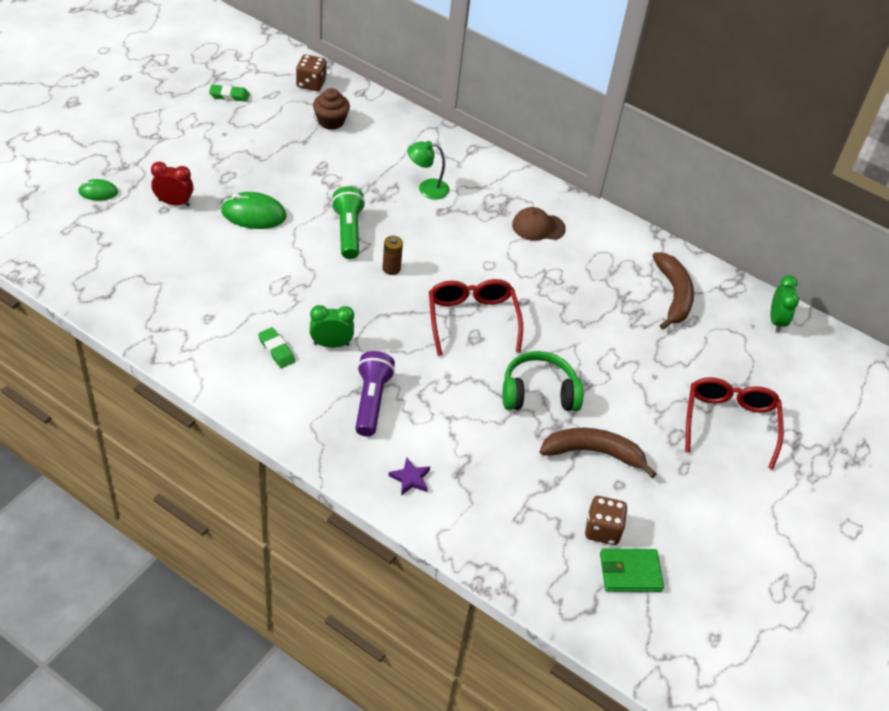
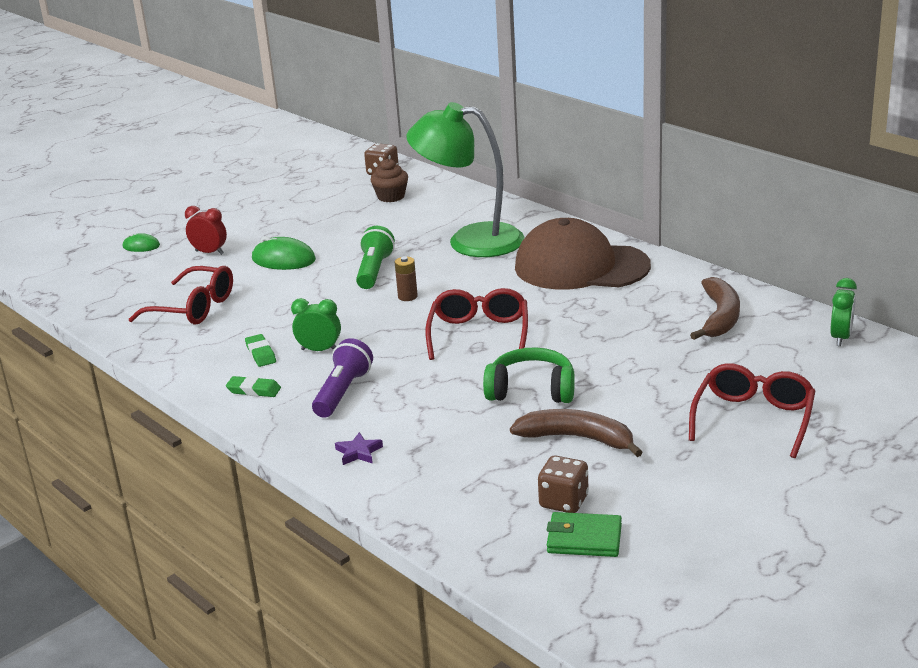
camera: 20 degrees right, 20 degrees down
(187, 286) = (194, 308): none -> red glasses
(229, 95) = (298, 182): green eraser -> green eraser (254, 390)
(427, 188) = (470, 240): green lamp -> green lamp, size x2.27
(538, 227) = (581, 266): brown cap -> brown cap, size x2.30

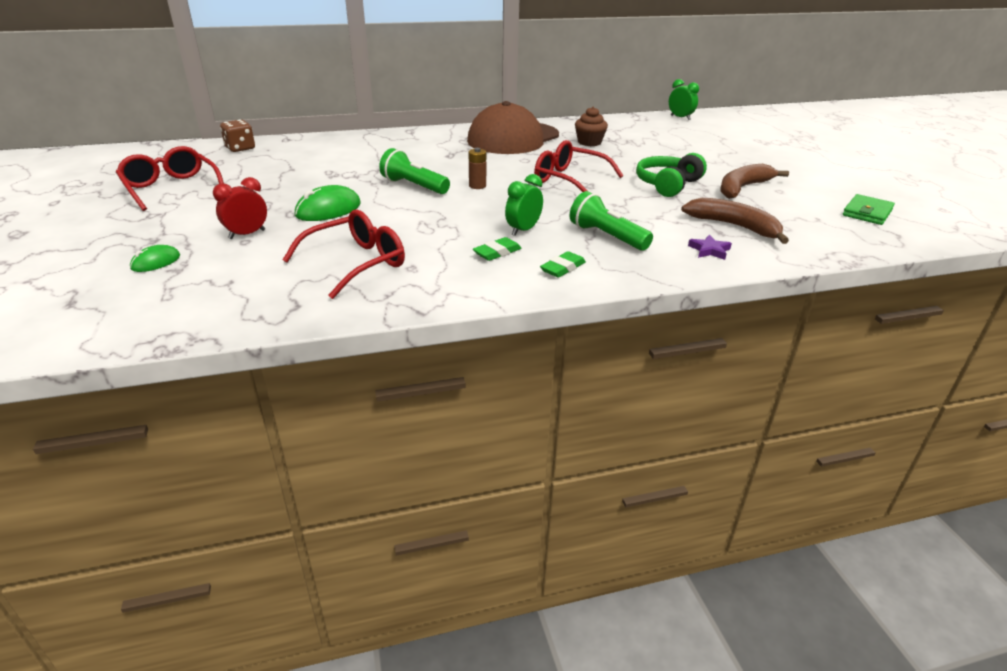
camera: 65 degrees left, 5 degrees up
(261, 354) = (497, 252): green eraser -> green eraser turned 45 degrees counterclockwise
(343, 392) = (606, 236): purple flashlight -> green flashlight
(391, 197) = (292, 155): brown cupcake -> brown cupcake (589, 142)
(470, 240) = (420, 152): green lamp -> none
(563, 501) = (819, 208): brown dice -> none
(720, 317) = (627, 129): brown banana -> brown banana (734, 226)
(753, 418) = (752, 150): red glasses -> red glasses (171, 188)

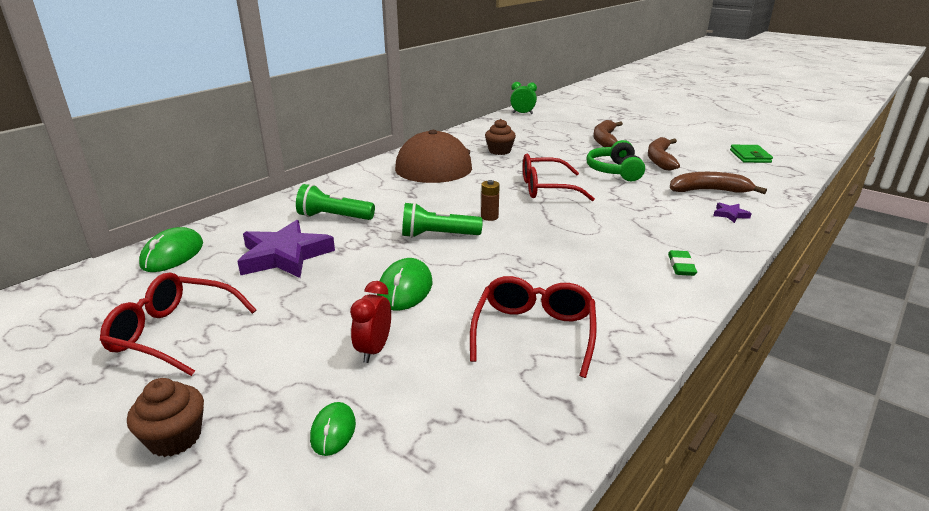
camera: 35 degrees left, 5 degrees down
(91, 234) = (175, 438): none -> brown cupcake
(240, 148) = (172, 254): brown dice -> green mouse
(296, 168) = (285, 256): none -> purple star
(497, 252) = (617, 272): green eraser -> none
(523, 230) = (597, 244): green clock -> none
(606, 236) = (657, 228): green flashlight -> green flashlight (334, 217)
(718, 158) = (604, 140): none -> brown banana

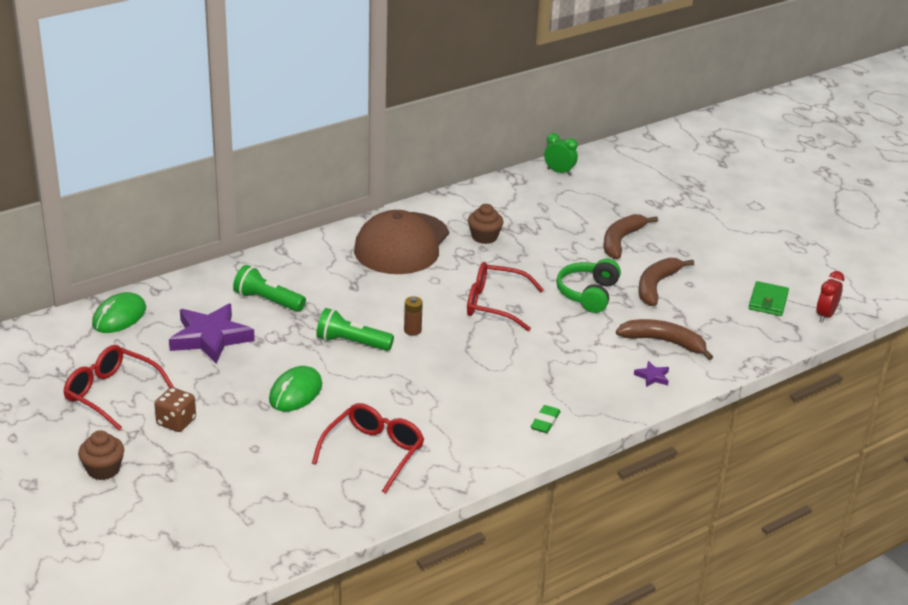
camera: 15 degrees right, 5 degrees up
(270, 349) = (176, 422): none -> brown dice
(333, 431) = (200, 488): green mouse -> none
(374, 350) = (248, 439): red clock -> red clock (825, 315)

